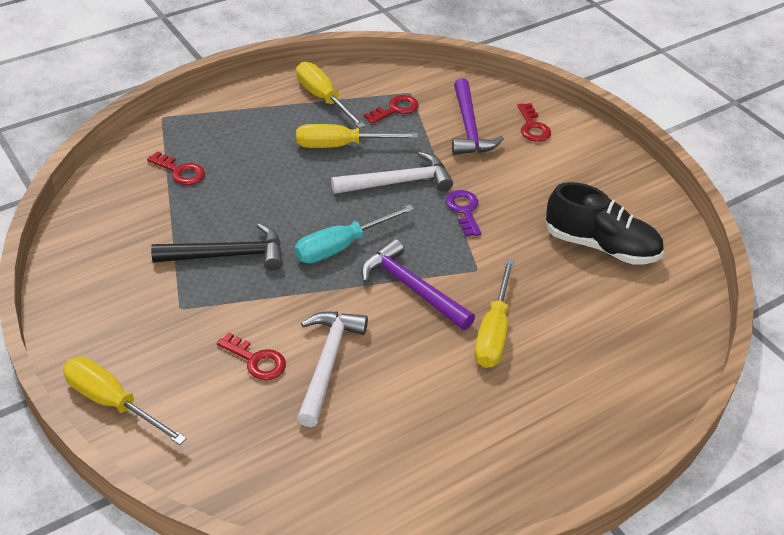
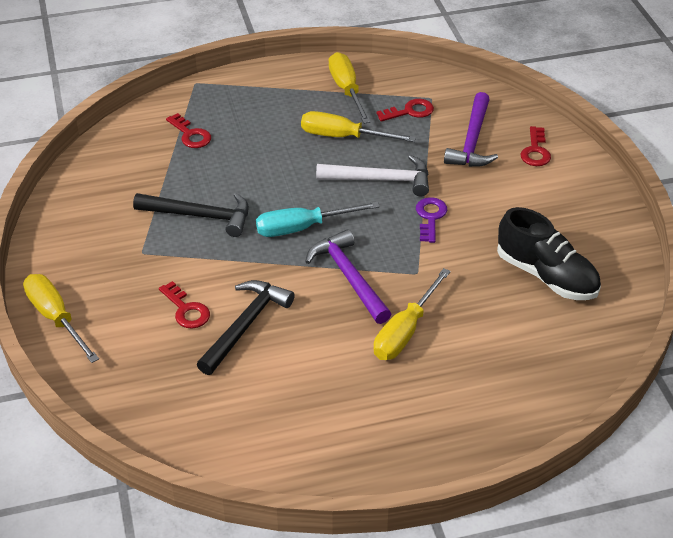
camera: 20 degrees right, 0 degrees up
(327, 363) = (245, 325): white hammer -> black hammer

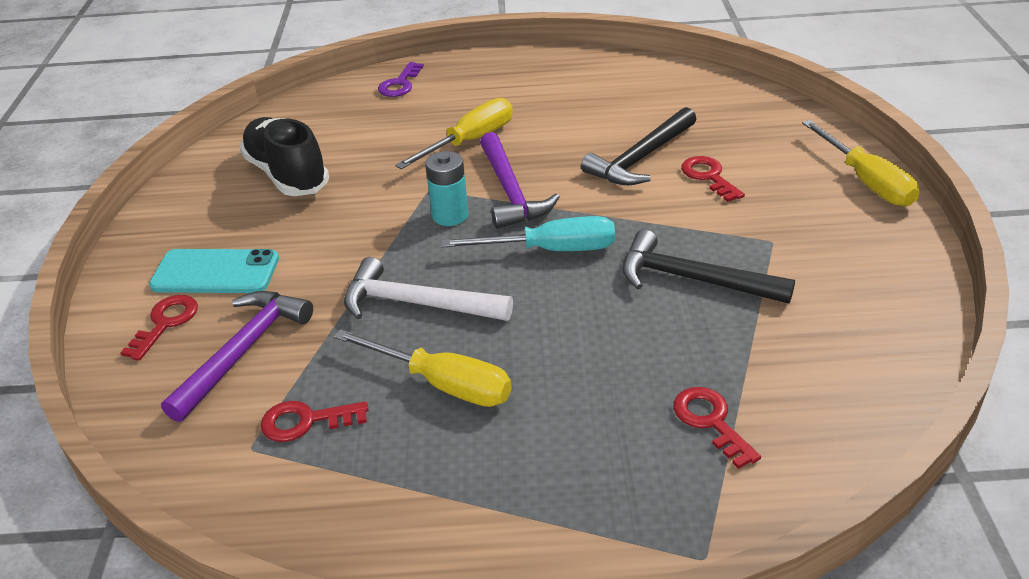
camera: 165 degrees left, 5 degrees down
(347, 90) = (395, 489): yellow screwdriver -> none
(388, 249) = (450, 215): none -> turquoise battery
(430, 217) = (377, 247): purple key -> purple key (400, 84)
(532, 186) = (215, 272): none -> turquoise phone

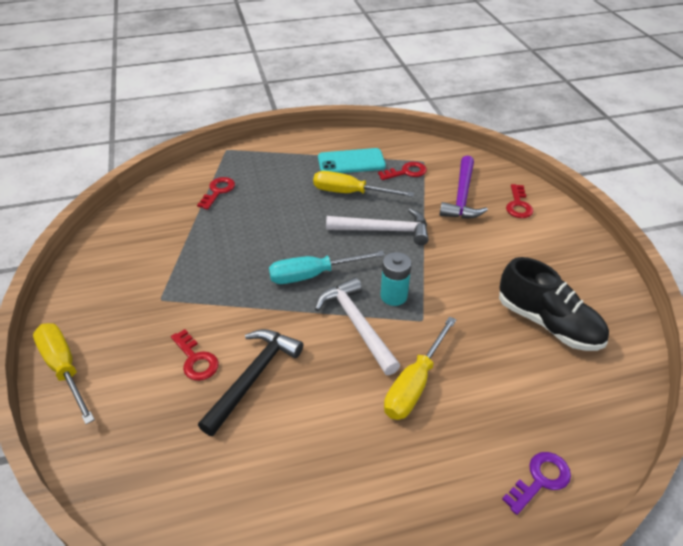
camera: 165 degrees right, 5 degrees up
(215, 272) = (521, 236): turquoise phone -> turquoise phone (351, 162)
(400, 84) = (540, 479): purple key -> purple key turned 45 degrees clockwise
(510, 192) = (357, 324): purple hammer -> white hammer
(692, 279) = (219, 263): black hammer -> none
(710, 421) = (218, 191): red key -> red key turned 120 degrees counterclockwise

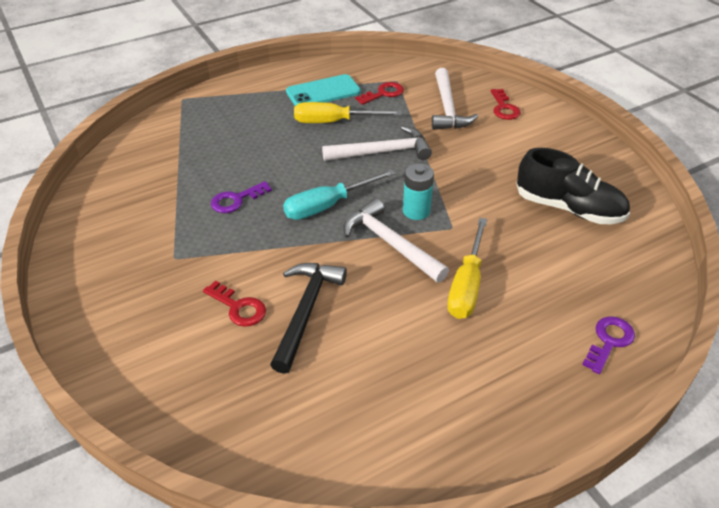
camera: 15 degrees left, 0 degrees up
(64, 369) = (97, 345): yellow screwdriver -> none
(218, 191) = (191, 142): red key -> none
(234, 254) = (236, 200): none -> purple key
(462, 196) = (447, 108): purple hammer -> white hammer

